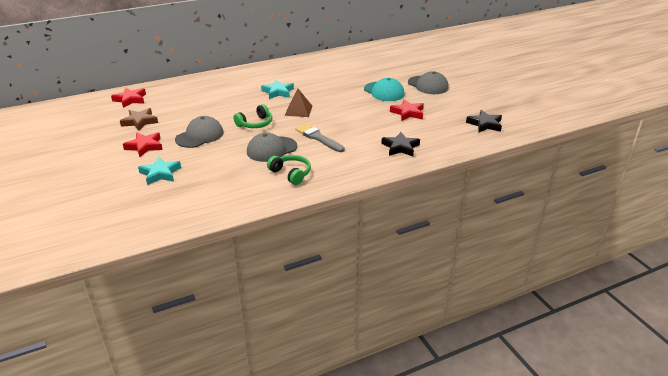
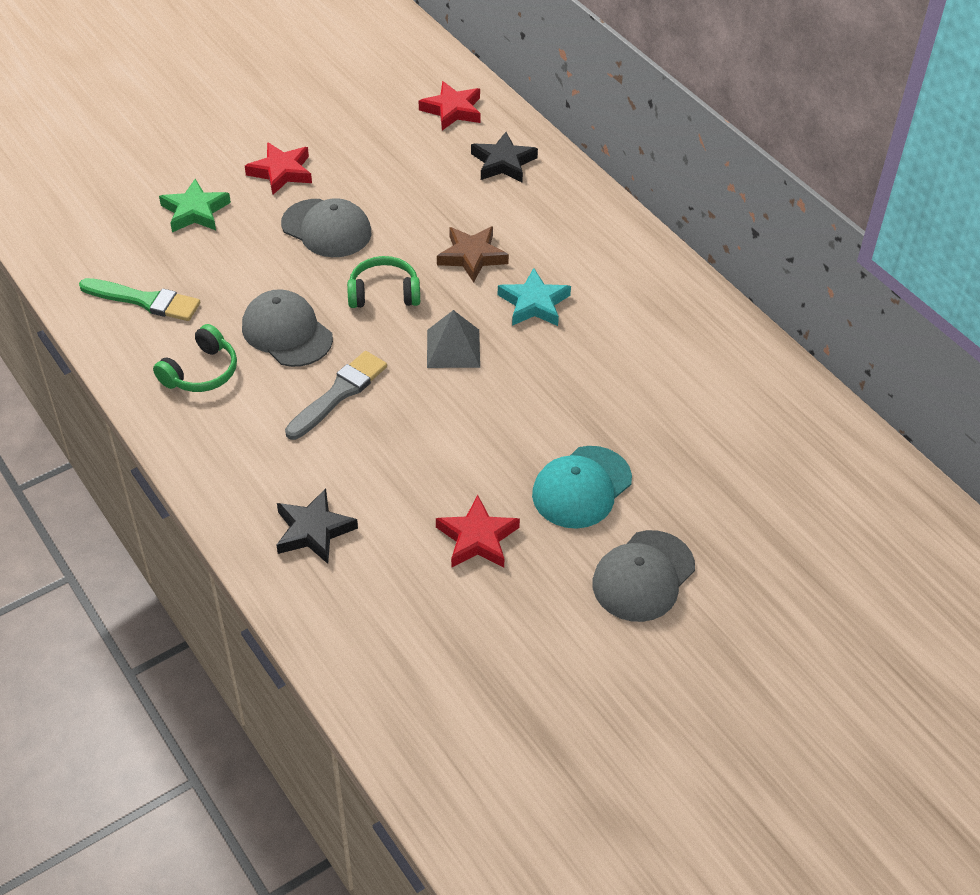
camera: 80 degrees right, 15 degrees up
(140, 121) = (369, 144): brown star -> brown star (472, 256)
(160, 173) = (195, 211): turquoise star -> green star
(227, 191) = (145, 301): none -> green brush
(255, 124) = (384, 293): green headphones -> green headphones turned 135 degrees clockwise
(298, 110) = (453, 348): brown pyramid -> grey pyramid
(485, 124) = (444, 696): black star -> black star (503, 163)

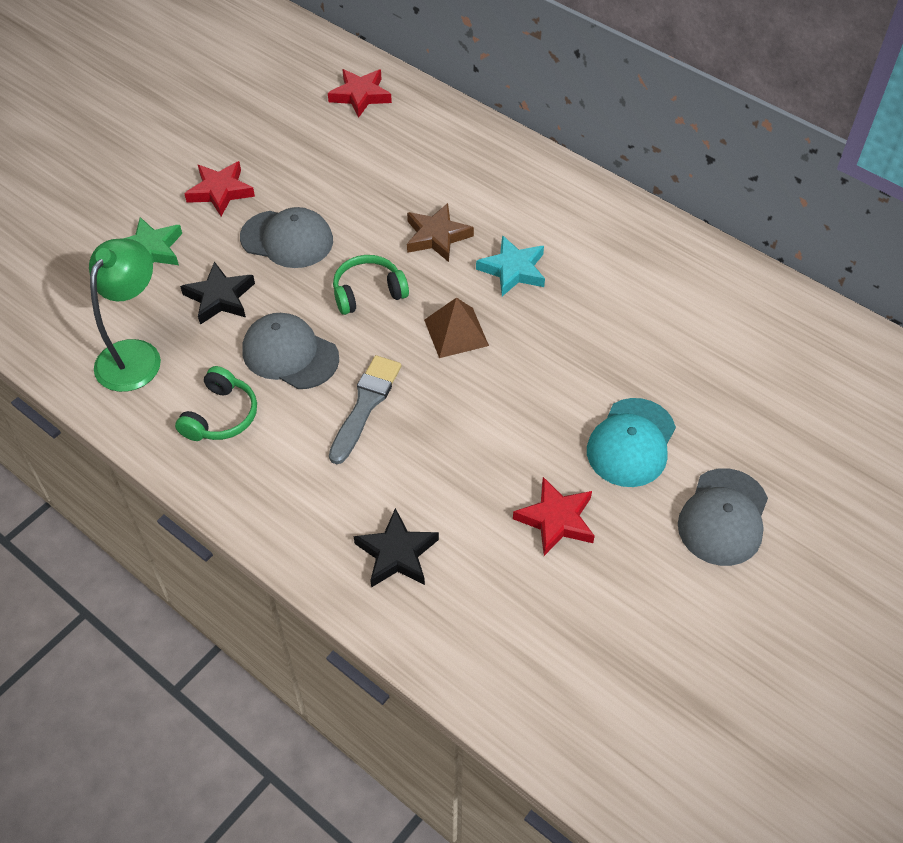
camera: 15 degrees left, 5 degrees up
(145, 301) = (135, 354): green brush -> green lamp
(453, 348) = (456, 332): grey pyramid -> brown pyramid
(503, 163) = (428, 137): black star -> black star (220, 298)

